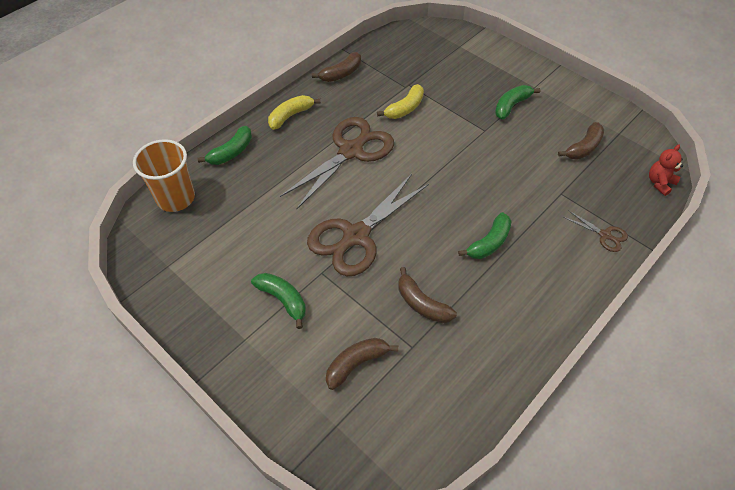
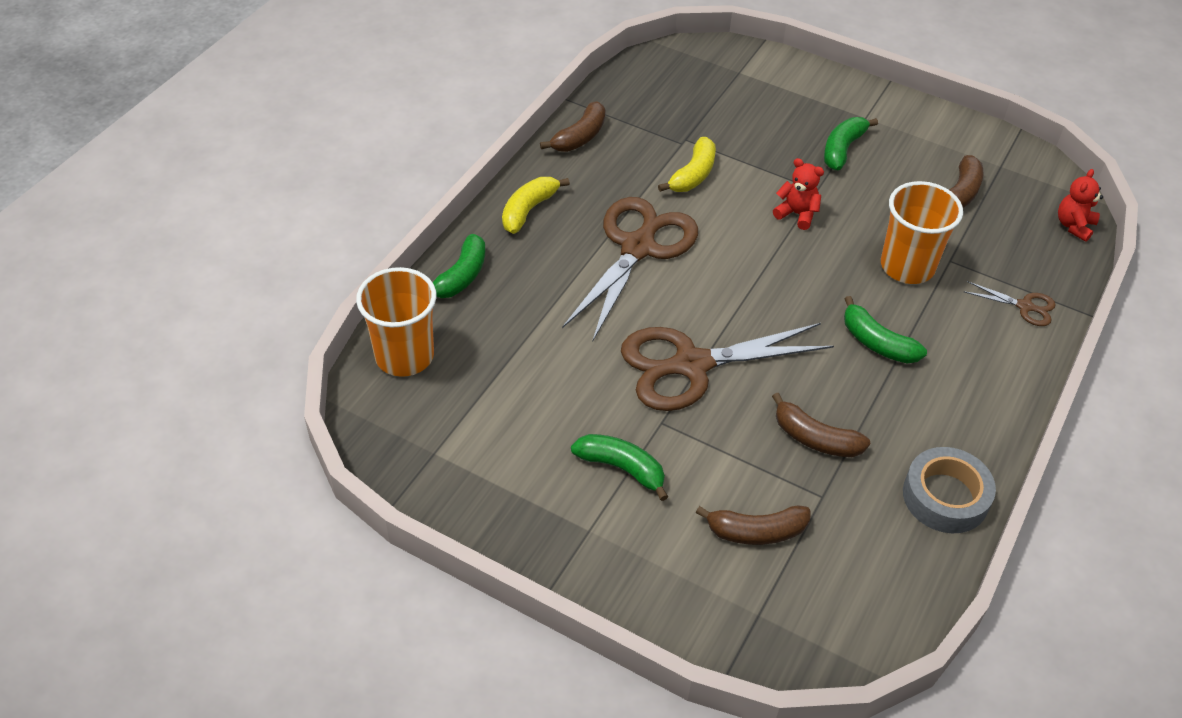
camera: 15 degrees left, 5 degrees down
(355, 236) = (690, 365): brown scissors -> brown scissors turned 45 degrees clockwise
(356, 363) = (756, 532): brown banana -> brown banana turned 135 degrees counterclockwise
(465, 145) = (797, 214): none -> red teddy bear
(489, 243) = (877, 342): green banana -> green banana turned 105 degrees clockwise
(500, 365) = (945, 497): none -> grey tape
(529, 193) = (907, 266): none -> orange cup

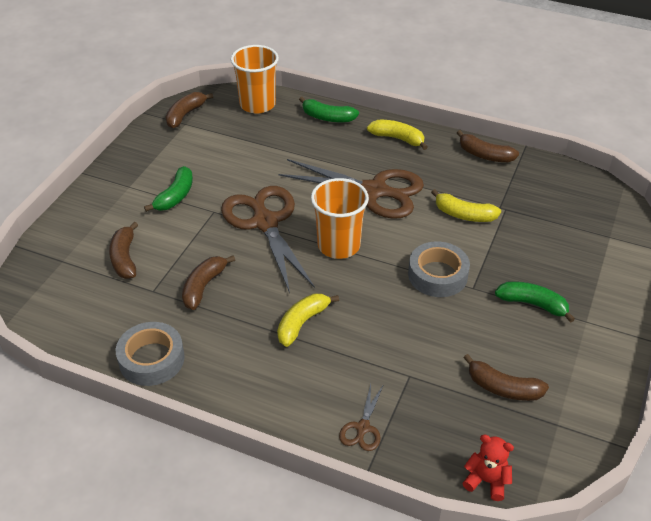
camera: 85 degrees right, 5 degrees down
(409, 452) = (185, 115): none -> brown banana
(797, 214) = (437, 275): red teddy bear -> grey tape
(877, 342) = (302, 323): green banana -> yellow banana
(907, 266) = (394, 345): orange cup -> orange cup (339, 245)

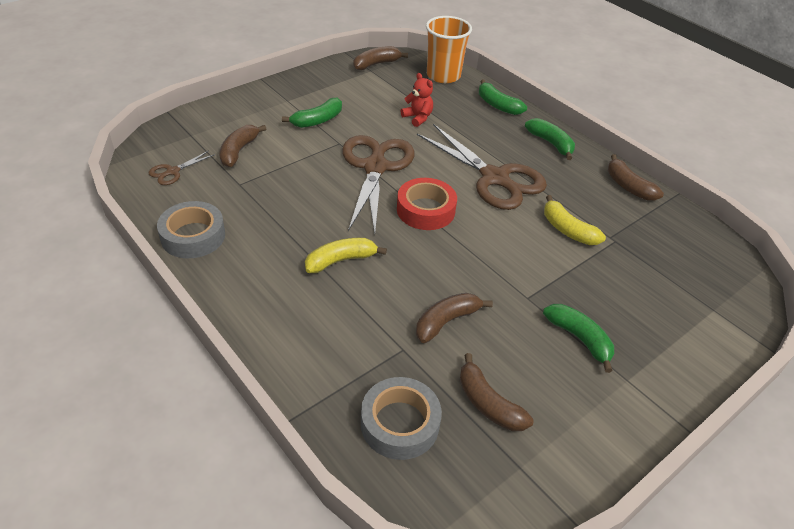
camera: 25 degrees right, 0 degrees up
(203, 286) = (282, 197): brown banana -> brown banana (446, 321)
(339, 245) = (425, 210): orange cup -> red tape
(362, 428) = (321, 375): brown scissors -> brown scissors (172, 172)
(398, 139) = (551, 143): yellow banana -> green banana
(437, 275) = (500, 272): grey tape -> grey tape (400, 423)
(486, 481) = (402, 485): red teddy bear -> red teddy bear (417, 118)

